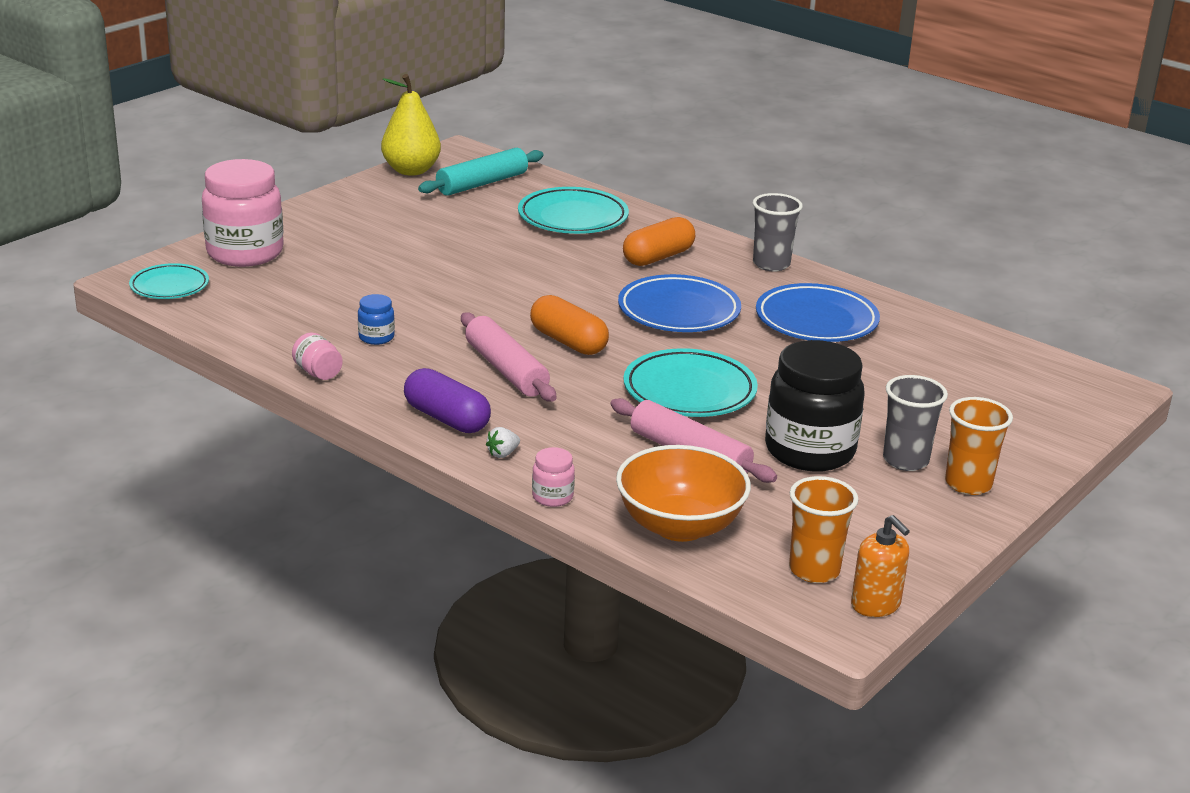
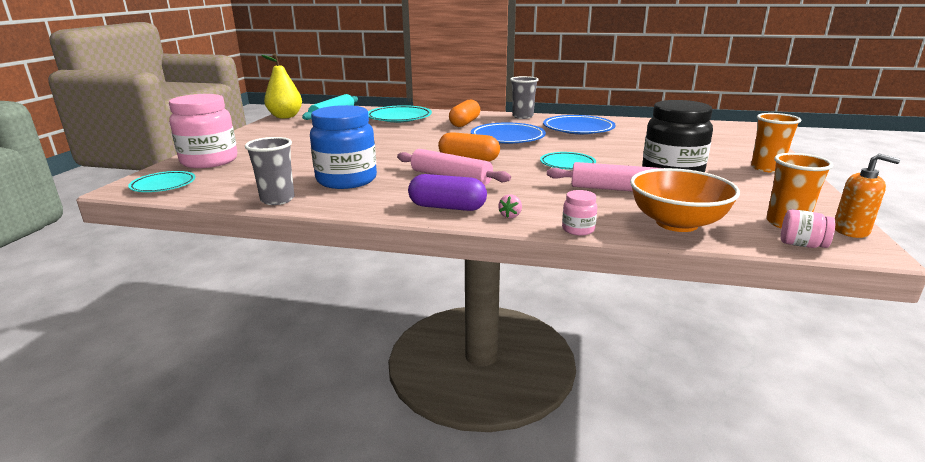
camera: 25 degrees left, 5 degrees down
(318, 373) = (325, 205): pink jar -> pink jar (802, 245)
(376, 337) = (346, 180): blue jar -> blue jar, size x2.32
(503, 454) = (510, 216): white strawberry -> pink strawberry
(689, 391) = (567, 164): turquoise plate -> turquoise plate, size x0.63
(905, 460) = (721, 166): grey cup -> grey cup (277, 200)

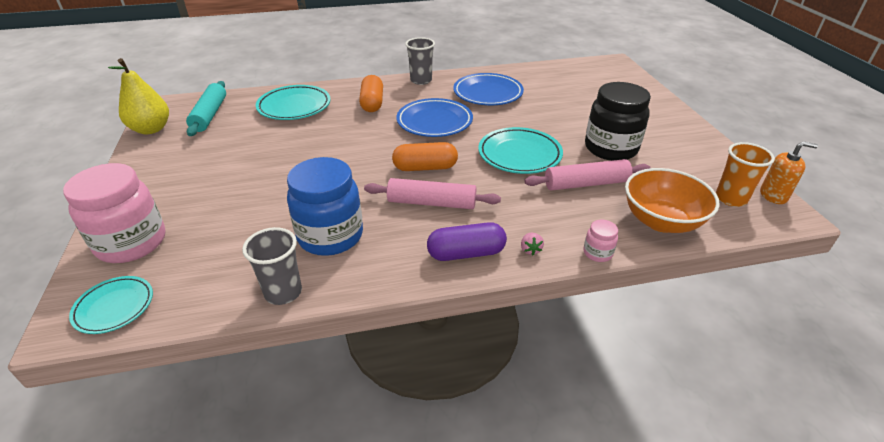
camera: 25 degrees left, 15 degrees up
(567, 164) = (519, 155): turquoise plate -> turquoise plate, size x1.58
(766, 168) = (671, 124): orange cup -> none
(802, 245) = (756, 223): pink jar -> none

